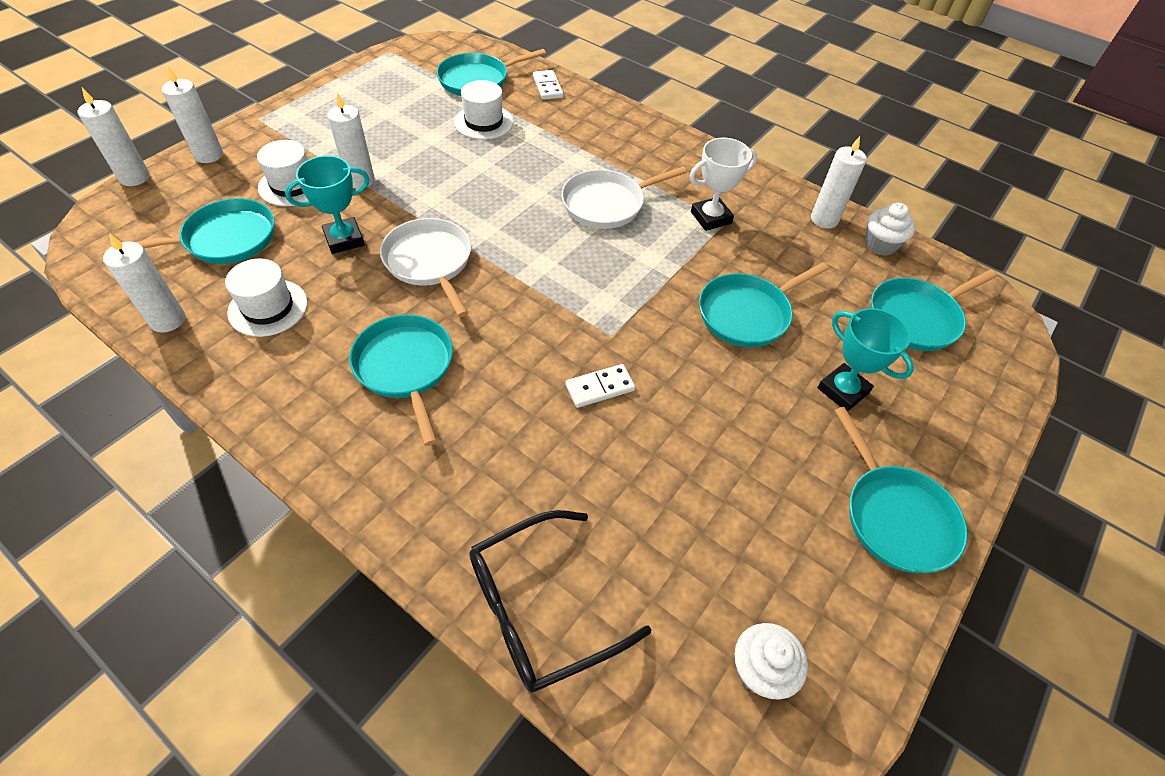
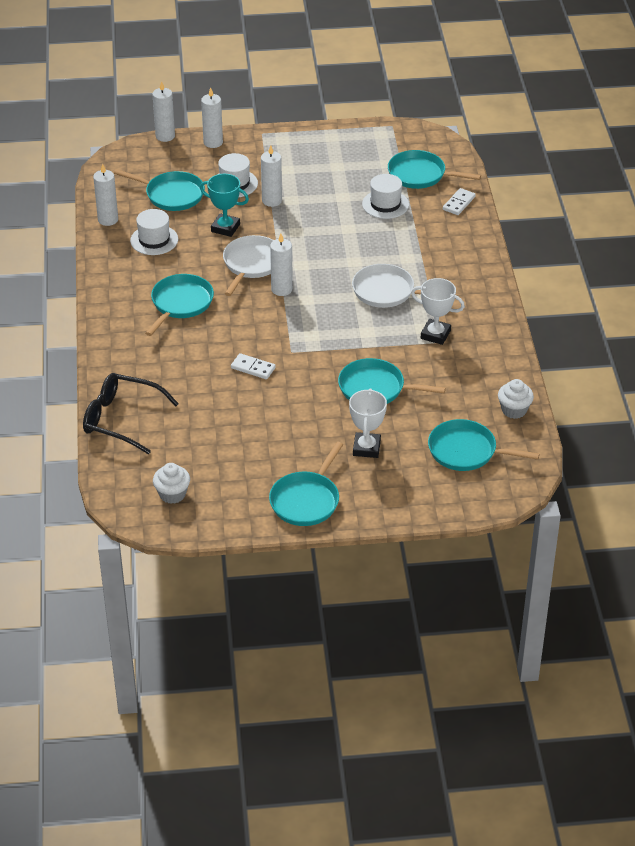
camera: 50 degrees right, 10 degrees down
(824, 219) = (504, 377): white candle -> white candle (281, 289)
(842, 390) = (366, 448): turquoise trophy -> white trophy

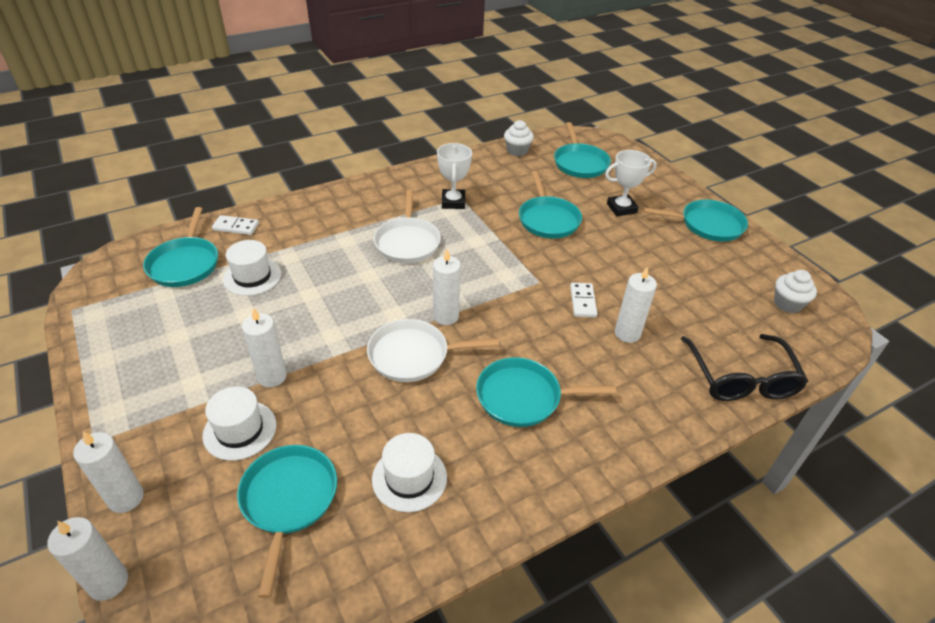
camera: 115 degrees left, 0 degrees up
(108, 219) = (383, 566): white candle -> white candle (627, 333)
(225, 228) = (349, 405): turquoise trophy -> none

